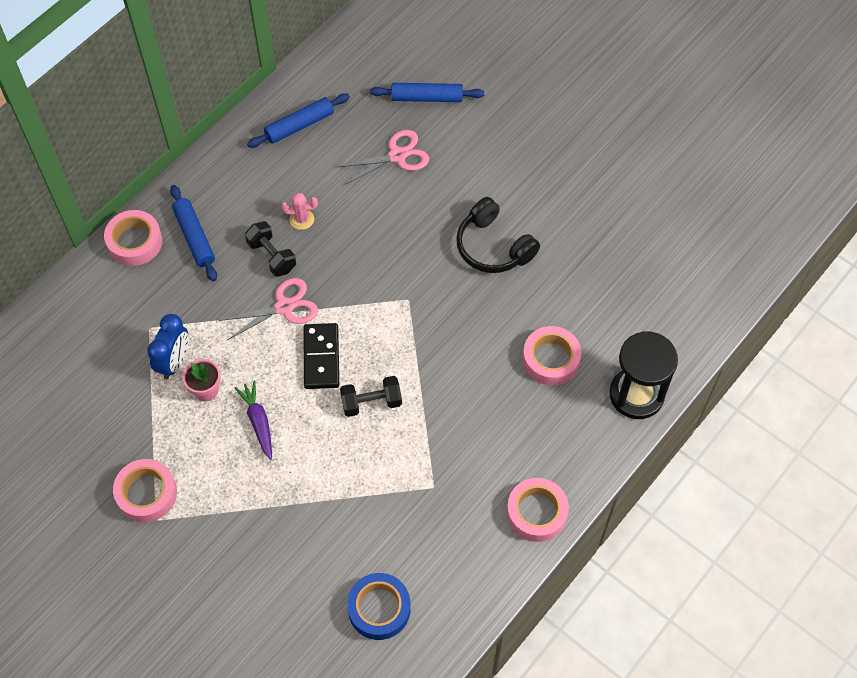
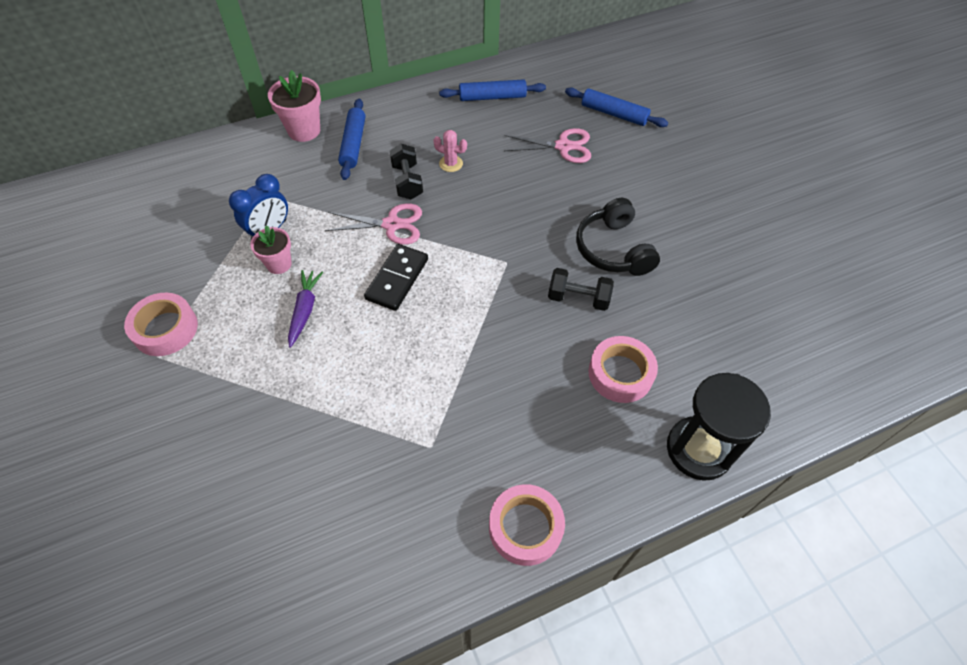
camera: 25 degrees right, 5 degrees down
(135, 242) = (304, 130): pink tape -> pink flower pot
(371, 402) = (418, 338): black dumbbell -> black dumbbell (578, 298)
(379, 609) = (298, 551): blue tape -> none

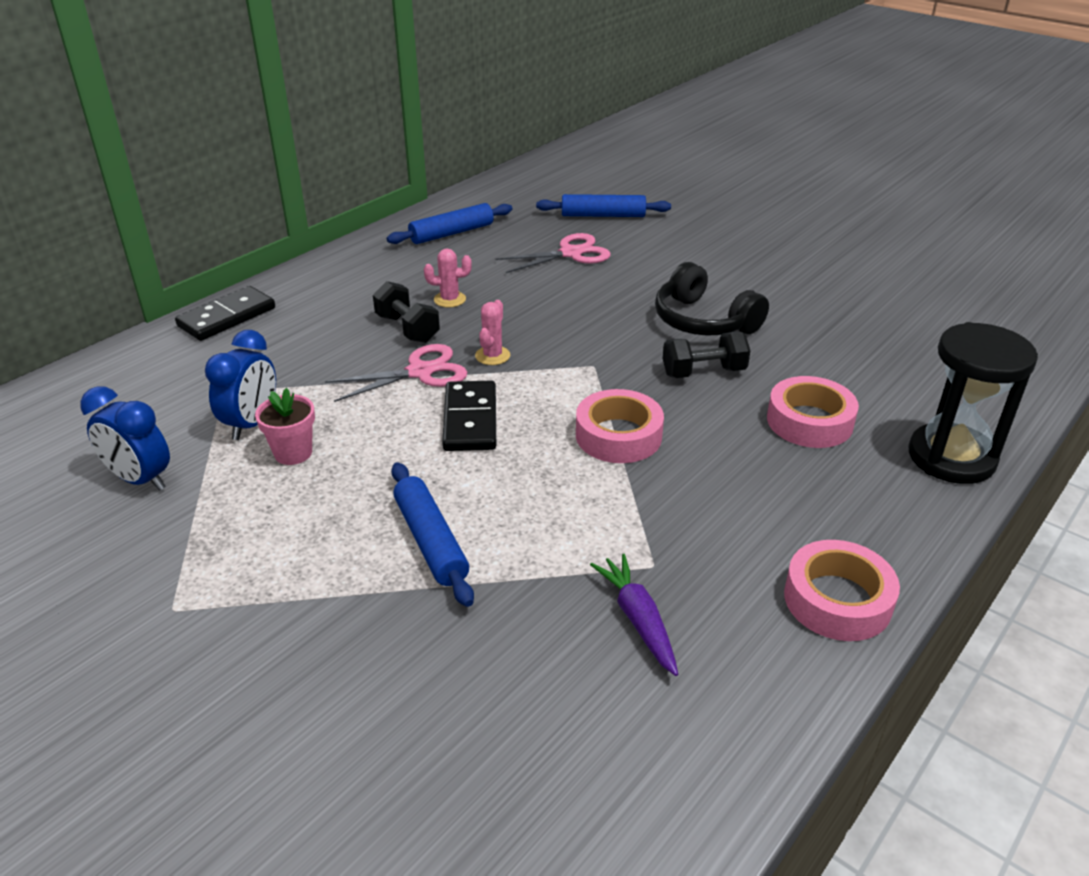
camera: 25 degrees left, 20 degrees down
(165, 329) = (166, 574): pink tape -> pink tape (618, 435)
(188, 251) = (140, 480): none -> blue clock
(304, 130) = (227, 317): pink flower pot -> black domino
(305, 310) = (368, 487): purple carrot -> purple carrot (638, 620)
(353, 144) = (307, 313): blue rolling pin -> blue rolling pin (430, 541)
(446, 227) = (492, 356): none -> pink cactus

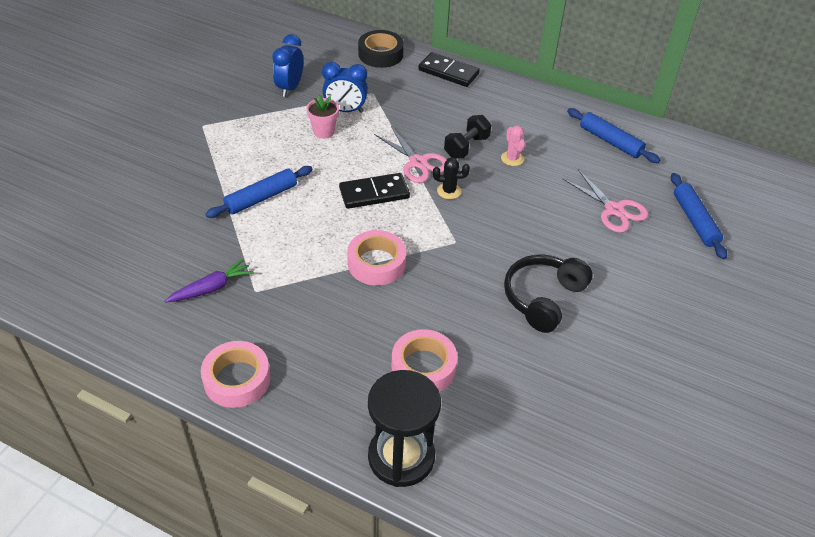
camera: 75 degrees right, 10 degrees up
(126, 370) = (380, 54): none -> black tape
(492, 356) = (449, 191): pink cactus -> black cactus
(703, 372) = (468, 302): black dumbbell -> none

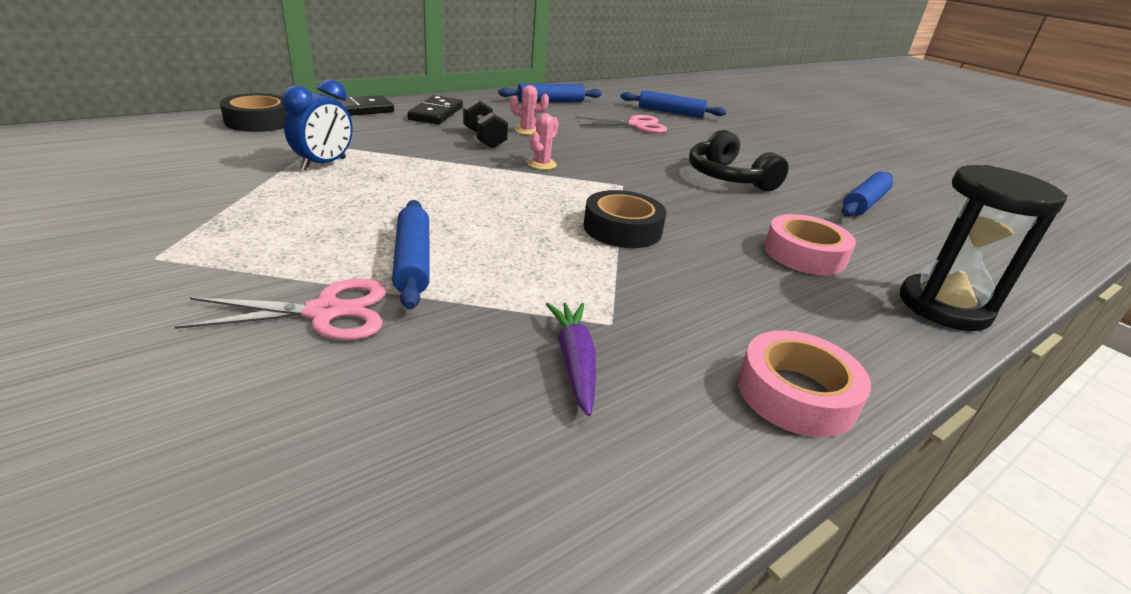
camera: 65 degrees left, 15 degrees down
(290, 88) = (210, 177): blue clock -> none
(324, 131) = (341, 185): pink flower pot -> none
(374, 193) = (499, 195): black domino -> black domino (436, 113)
(376, 263) = (622, 229): pink tape -> black tape
(418, 162) = (477, 162): pink scissors -> pink scissors (325, 312)
(449, 191) = (541, 164): black cactus -> pink cactus
(584, 402) = (864, 203): none -> blue rolling pin

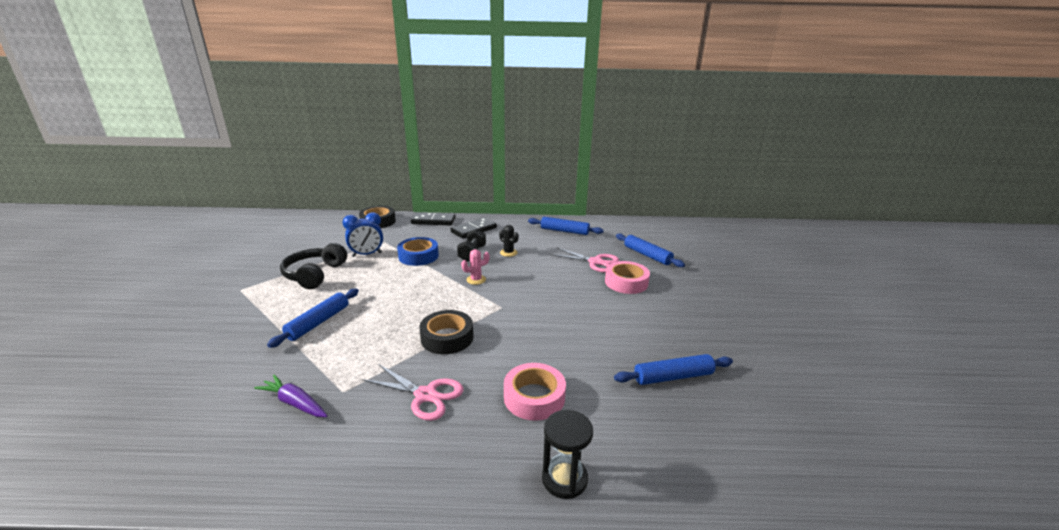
camera: 40 degrees right, 5 degrees down
(325, 312) = (251, 336): pink scissors -> pink scissors (425, 395)
(413, 153) = (418, 256): none -> blue tape
(527, 131) = (508, 253): pink cactus -> black cactus
(574, 362) = (294, 403): purple carrot -> purple carrot turned 90 degrees counterclockwise
(728, 177) = (590, 321): black headphones -> black headphones (315, 274)
(796, 394) = (357, 475): pink tape -> pink tape (626, 282)
(943, 307) = (564, 479): black hourglass -> black hourglass, size x0.65

